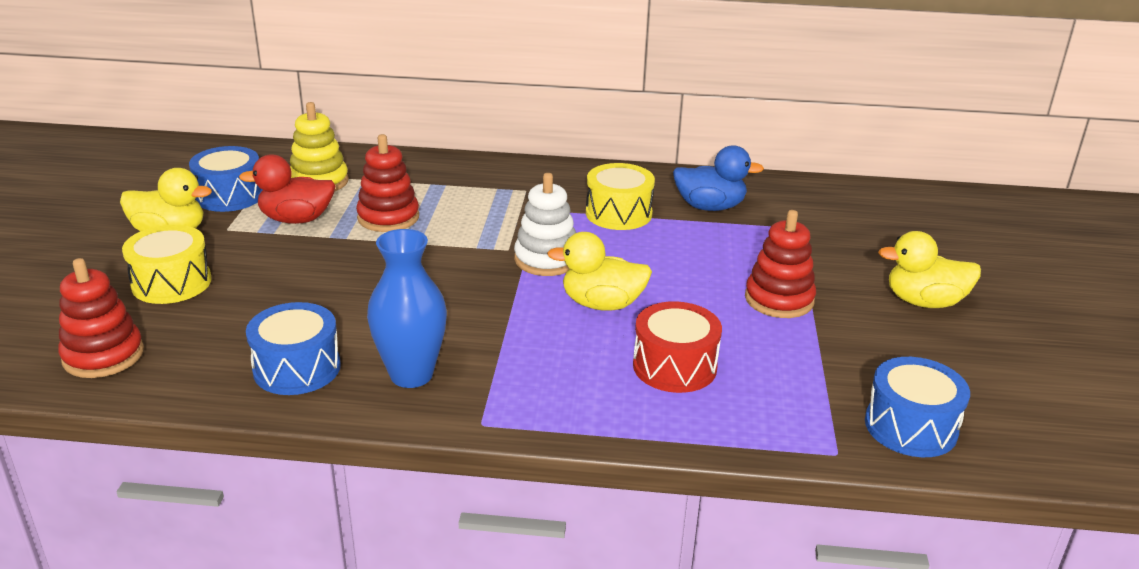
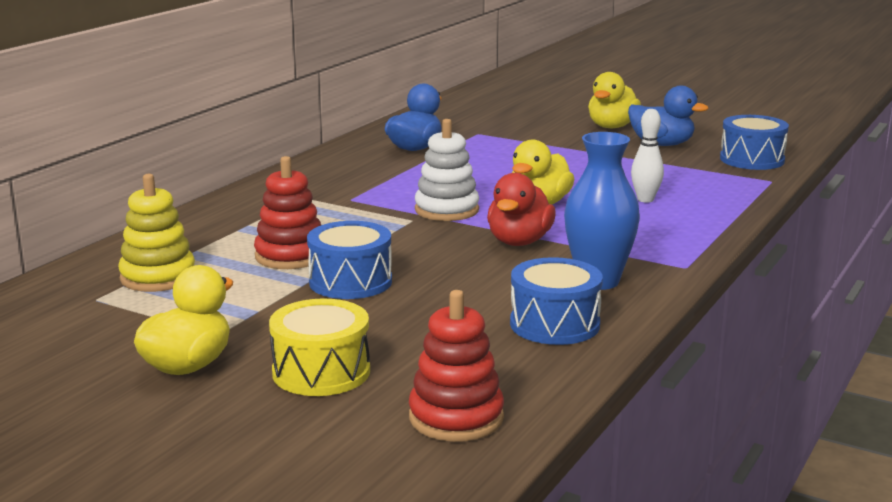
camera: 65 degrees left, 10 degrees down
(230, 196) = (129, 326): blue drum -> blue drum (350, 282)
(296, 219) = (240, 297): red duck -> red duck (519, 242)
(618, 213) = (392, 175): yellow drum -> none
(674, 366) = (645, 199): red drum -> white bowling pin
(779, 299) = (577, 157): red stacking toy -> none
(894, 347) = (661, 144): none -> blue duck

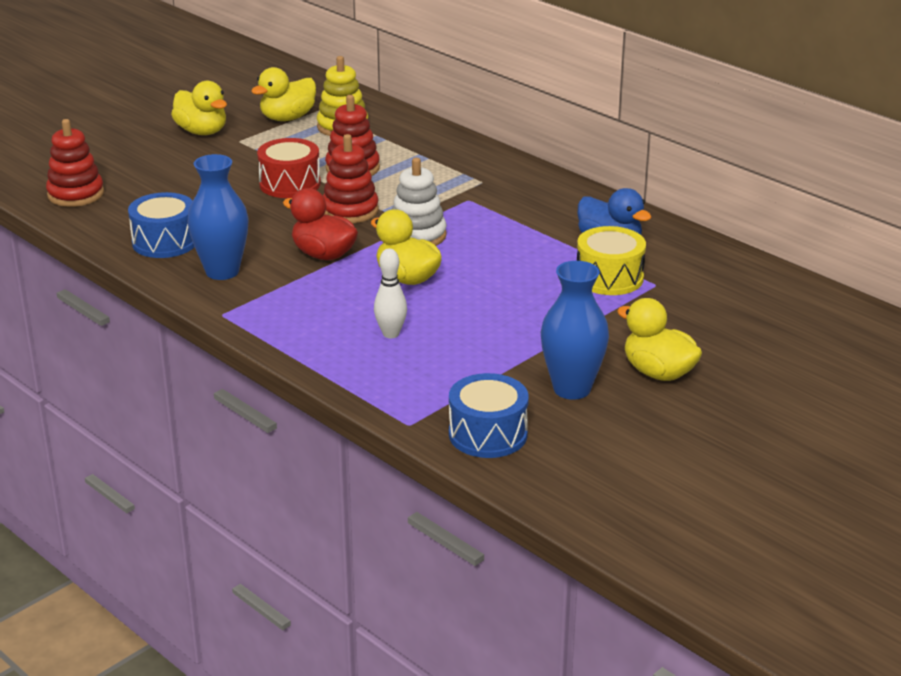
camera: 105 degrees right, 10 degrees up
(128, 314) = (287, 118): none -> yellow duck
(321, 372) = (163, 165): yellow drum -> yellow drum (609, 278)
(350, 282) = (290, 184): blue drum -> red drum
(406, 243) = (350, 210): none -> red stacking toy
(661, 144) = (572, 389): blue duck -> blue vase

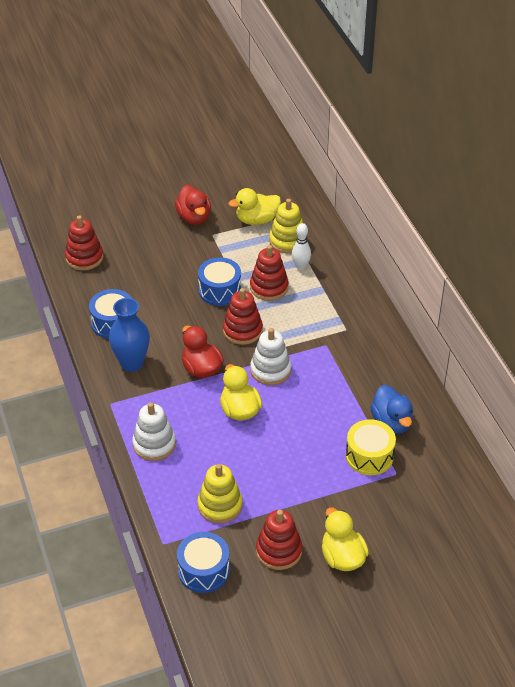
camera: 25 degrees right, 15 degrees up
(202, 131) = (194, 217): yellow duck -> red duck
(290, 184) = (220, 290): red drum -> blue drum
(316, 336) = (154, 444): none -> white stacking toy
(391, 334) = (199, 459): white bowling pin -> white bowling pin (300, 266)
(456, 368) = (220, 505): none -> yellow stacking toy
(572, 389) = (279, 551): blue vase -> red stacking toy

